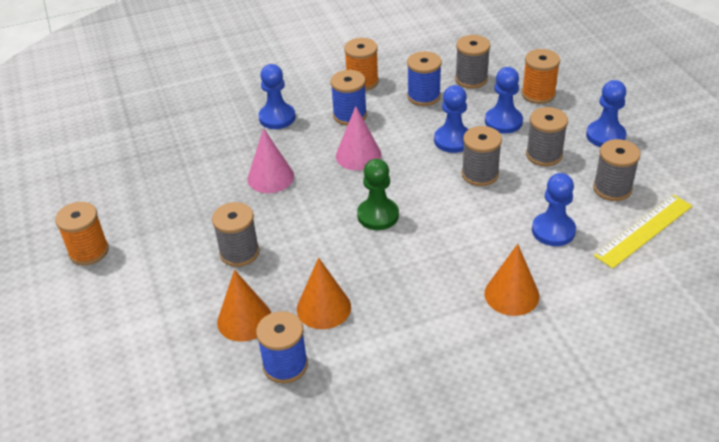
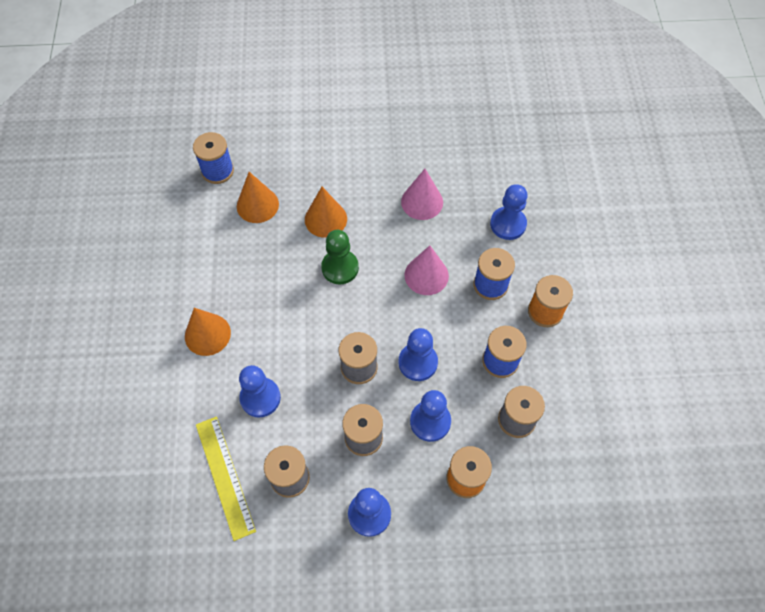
camera: 105 degrees right, 20 degrees up
(89, 251) = (382, 75): orange spool -> none
(239, 252) = (339, 164): grey spool -> none
(244, 319) = (270, 155): orange cone -> orange cone (325, 219)

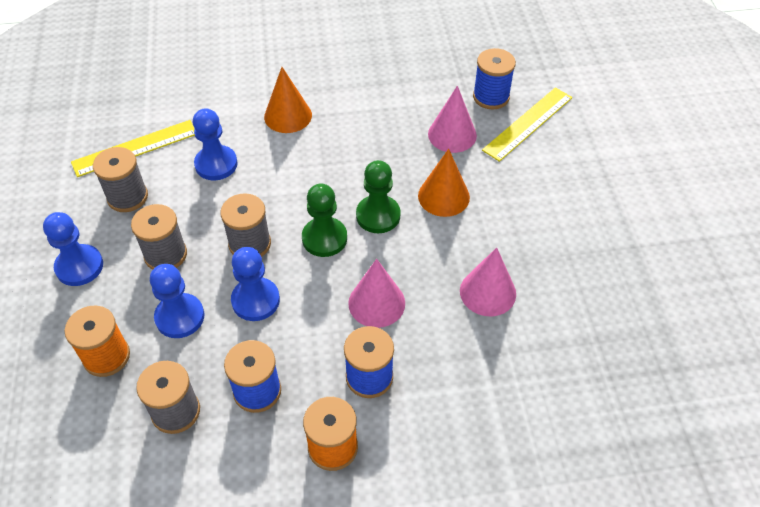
camera: 85 degrees right, 10 degrees down
(255, 150) = (528, 123): none -> yellow ruler
(257, 205) = (452, 134): orange cone -> pink cone
(359, 309) = (324, 238): none -> green pawn
(508, 224) = (470, 397): blue pawn -> none

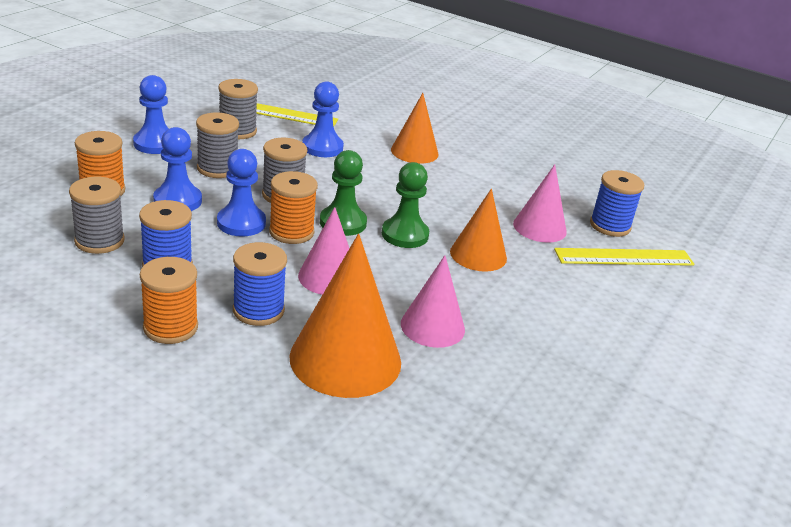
camera: 35 degrees right, 20 degrees down
(301, 279) = (291, 232): none -> orange spool
(470, 370) = (345, 359): none -> orange cone

